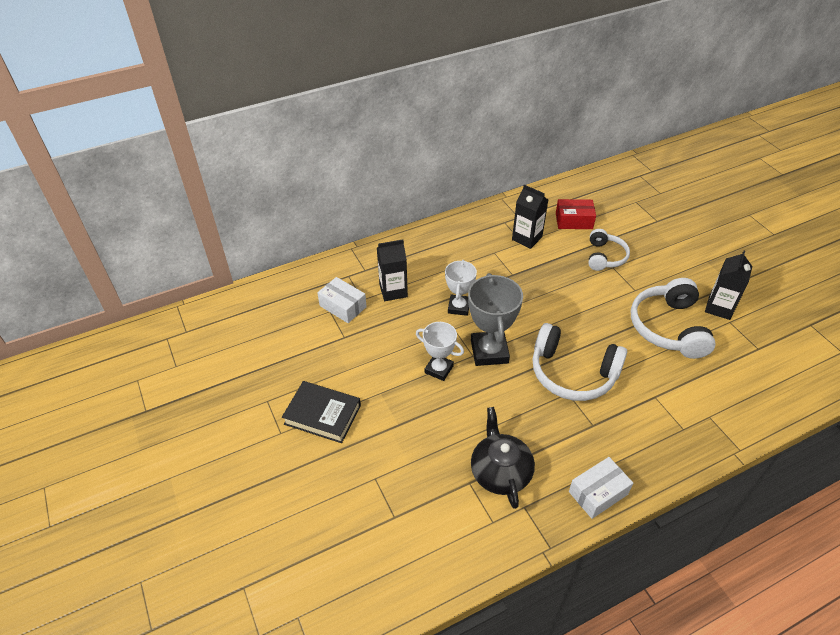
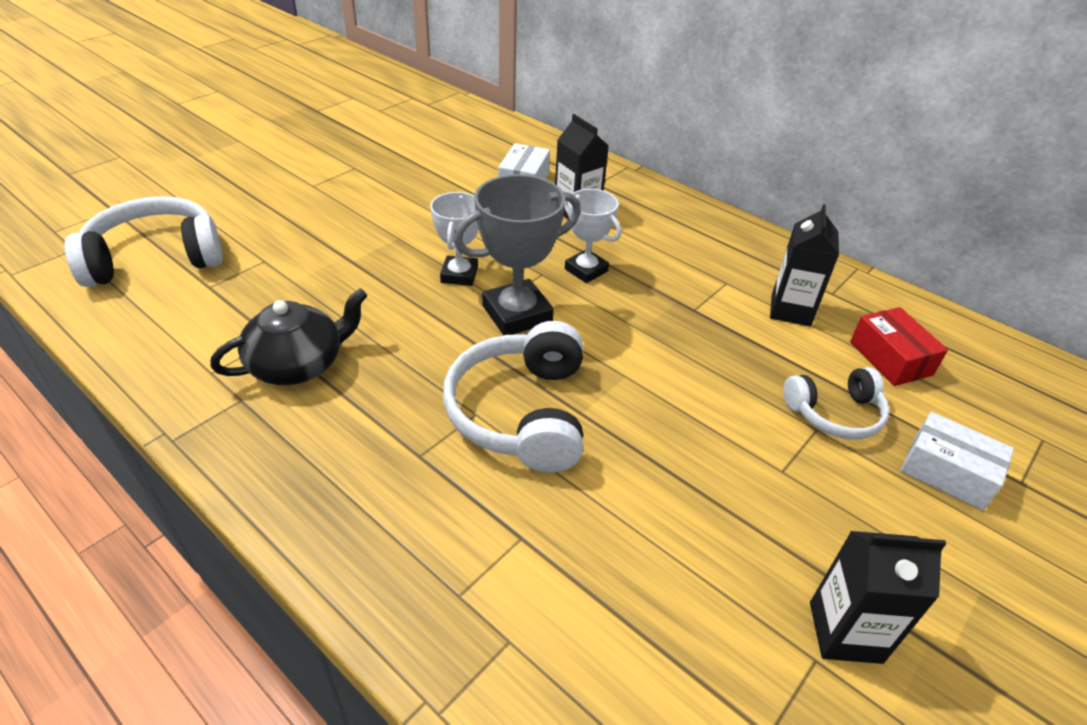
camera: 65 degrees right, 5 degrees down
(322, 415) = (347, 205): black book -> none
(459, 307) = (586, 270): white trophy -> white trophy turned 60 degrees clockwise
(598, 493) = (280, 482): white box -> white box (947, 472)
(668, 327) = (716, 538): white headphones -> white headphones (155, 258)

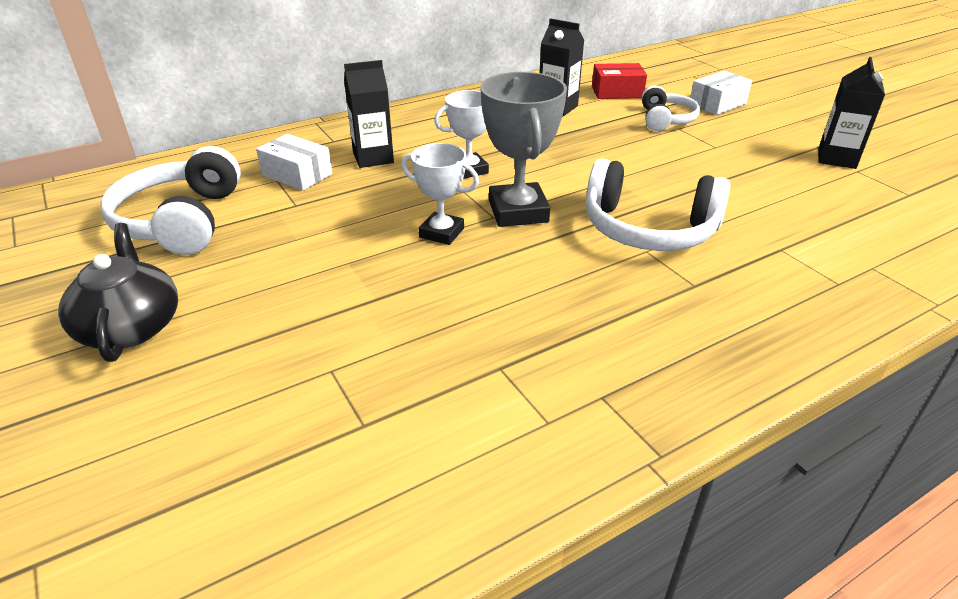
camera: 70 degrees left, 5 degrees down
(155, 258) = (250, 489): white headphones -> white headphones (181, 221)
(298, 364) = (552, 350): black teapot -> black teapot (131, 327)

